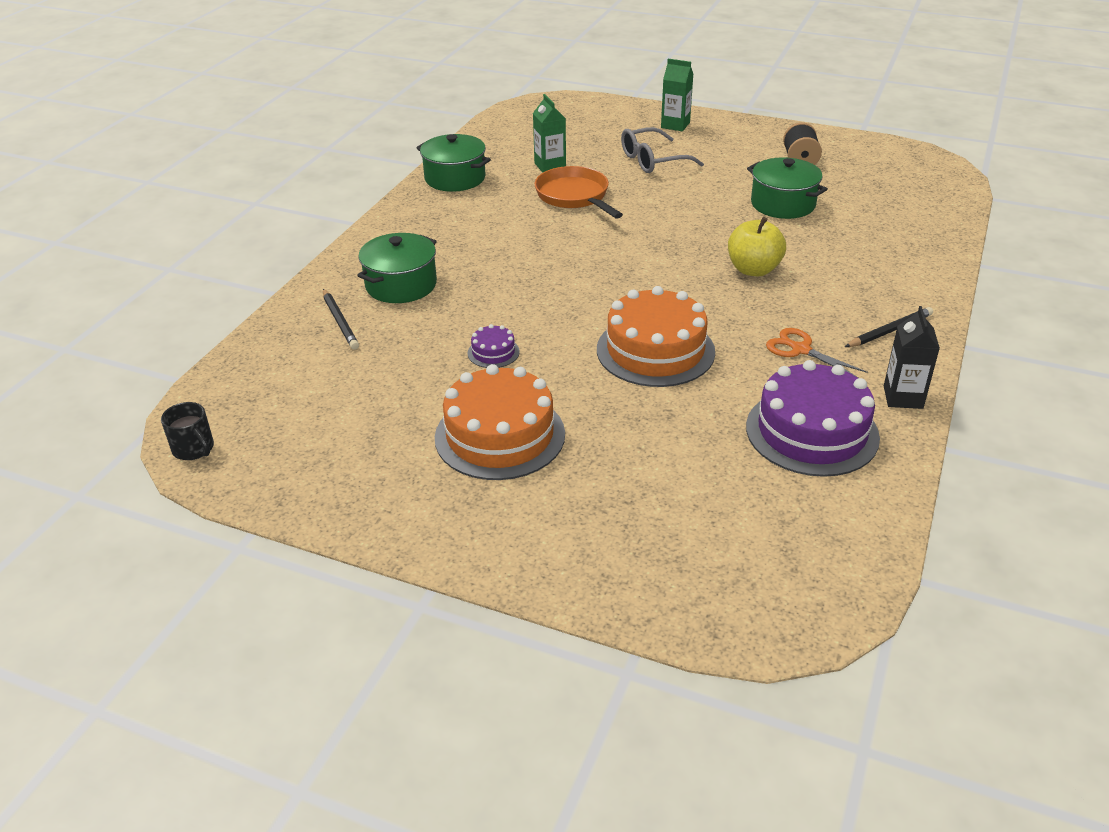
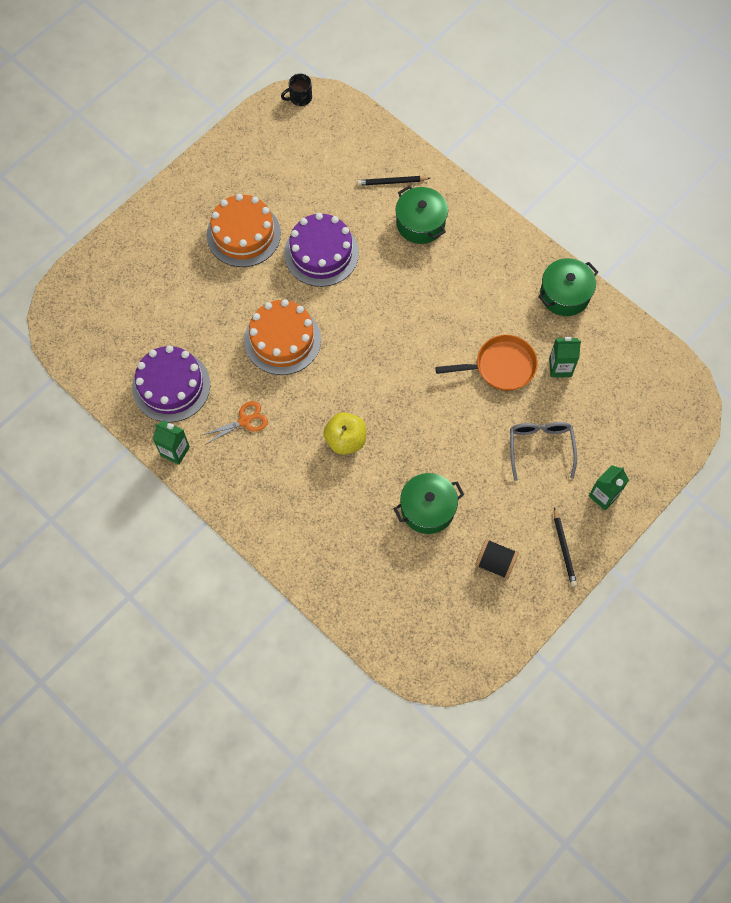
camera: 110 degrees right, 30 degrees up
(493, 352) = (321, 253): purple cake -> purple cake, size x2.27
(890, 331) = (238, 484): black pencil -> black pencil (564, 549)
(903, 397) = (175, 451): black carton -> green carton

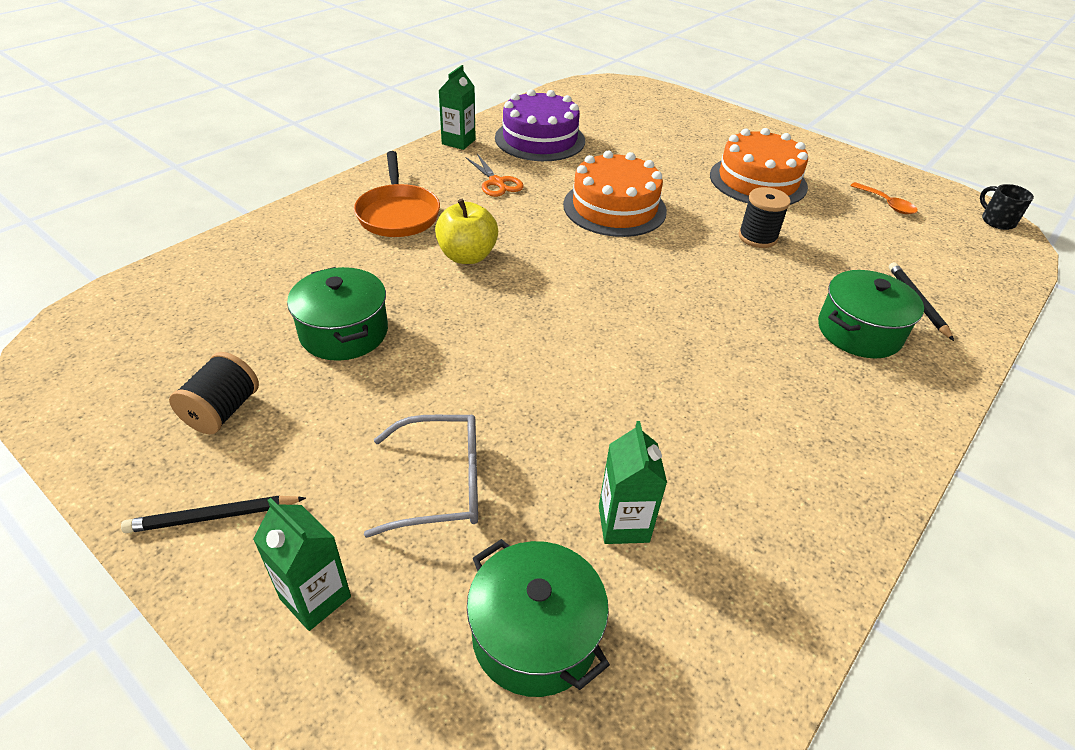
camera: 85 degrees right, 25 degrees down
(277, 158) = (886, 204): none -> orange spoon
(321, 253) = (757, 237): purple cake -> black spool
(500, 367) = (610, 427): orange pan -> orange pan (398, 214)
(564, 294) = (801, 538): green pot -> green pot (534, 635)

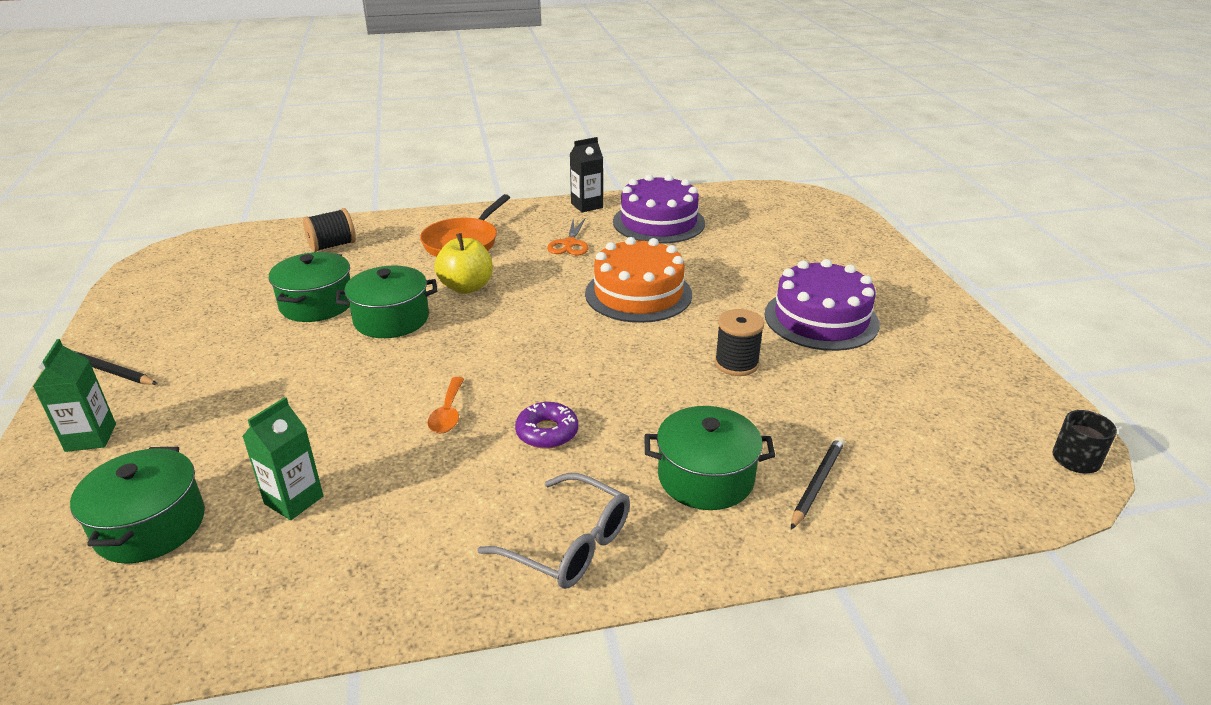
camera: 40 degrees right, 10 degrees down
(222, 411) = (193, 320): black spool -> black spool (332, 245)
(440, 484) = (233, 416): grey glasses -> grey glasses (568, 544)
(445, 315) = (391, 319): none -> green pot
(458, 142) = (587, 205): green carton -> black carton
(719, 352) = (547, 432): none -> purple donut
(758, 181) = (821, 319): orange cake -> purple cake
(886, 204) = (944, 389): orange spoon -> orange spoon (448, 413)

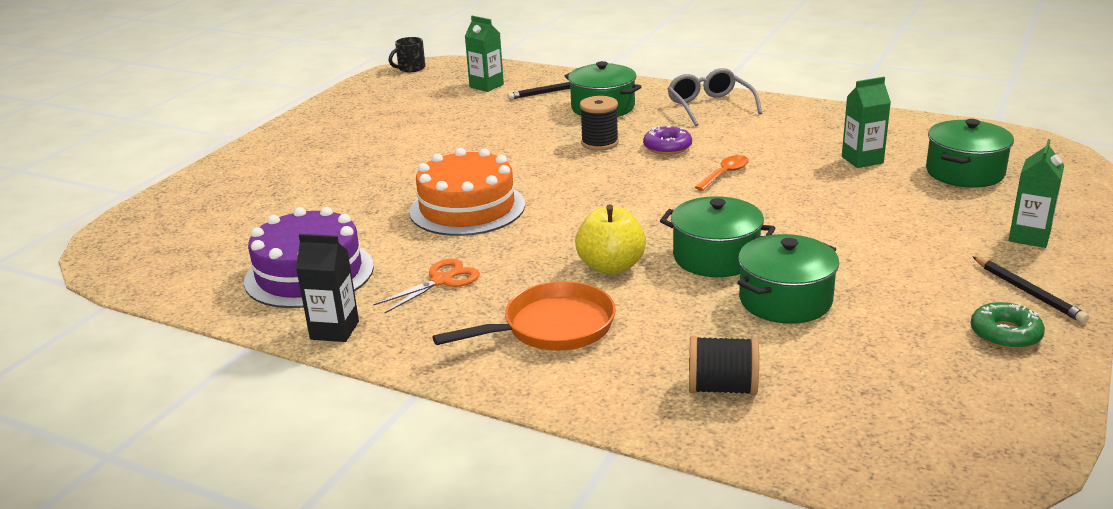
camera: 140 degrees left, 5 degrees down
(140, 330) = (1005, 334): none -> green donut
(736, 364) = (488, 144): black spool -> black spool (599, 143)
(821, 319) = (376, 149): purple cake -> none
(913, 461) = (486, 86): none -> green carton

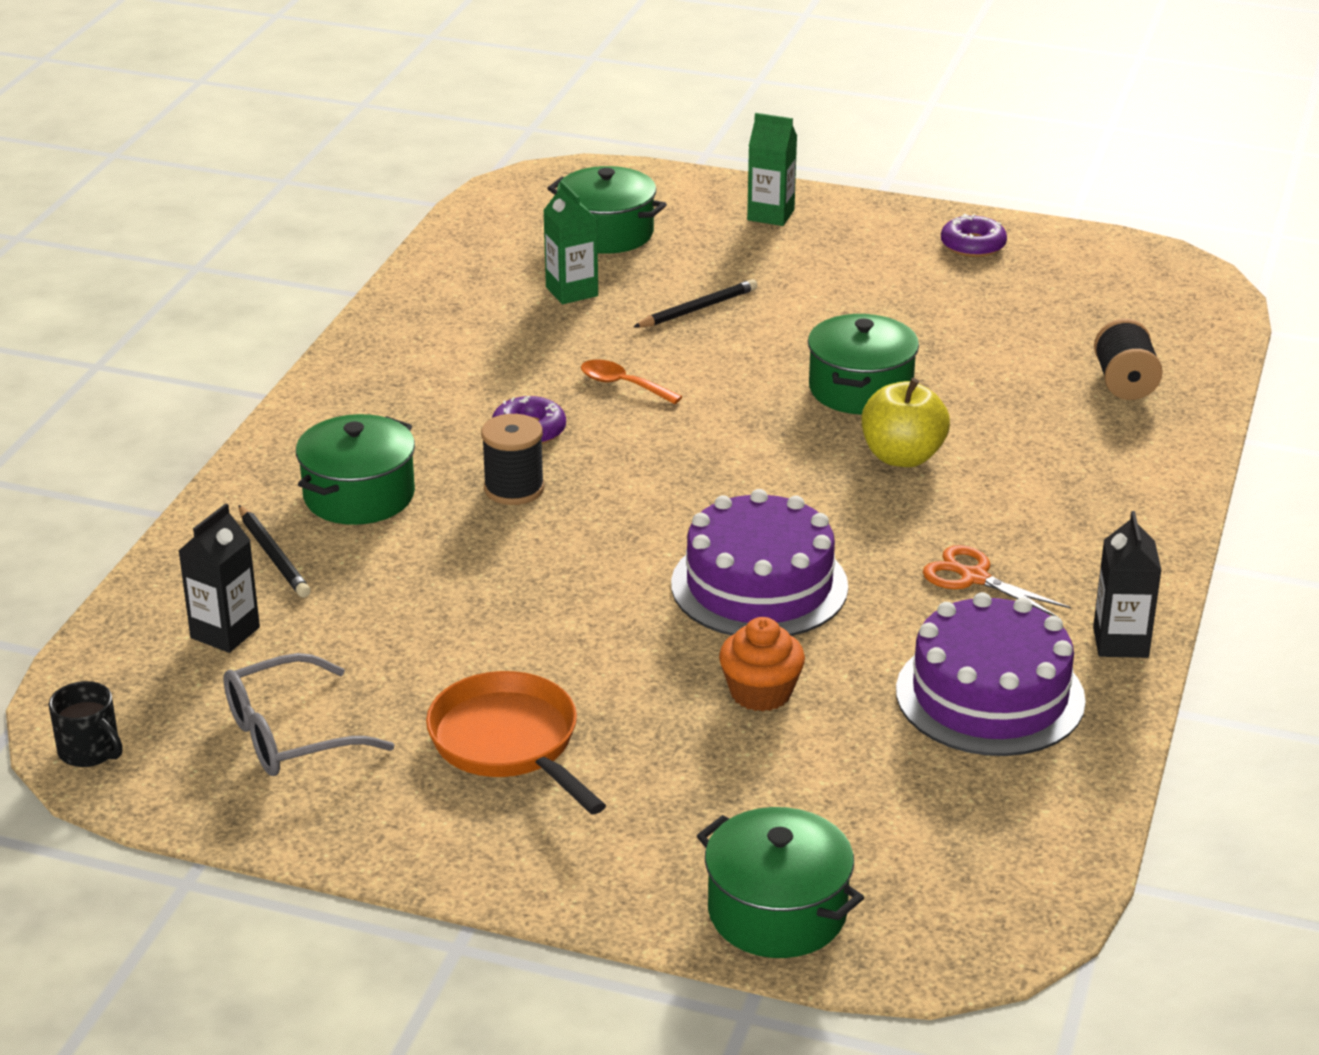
camera: 100 degrees left, 5 degrees up
(360, 204) = (760, 692): none -> orange cupcake
(467, 208) = (759, 585): orange cake -> purple cake
(486, 86) = (225, 633): green carton -> black carton
(551, 328) = (1054, 486): orange pan -> orange pan (509, 744)
(710, 106) = (367, 399): grey glasses -> grey glasses (291, 734)
(785, 300) = (946, 349): green pot -> green pot (777, 912)
(1005, 334) = (973, 245): green donut -> purple donut
(1028, 292) = (890, 227): black pencil -> black pencil (698, 309)

